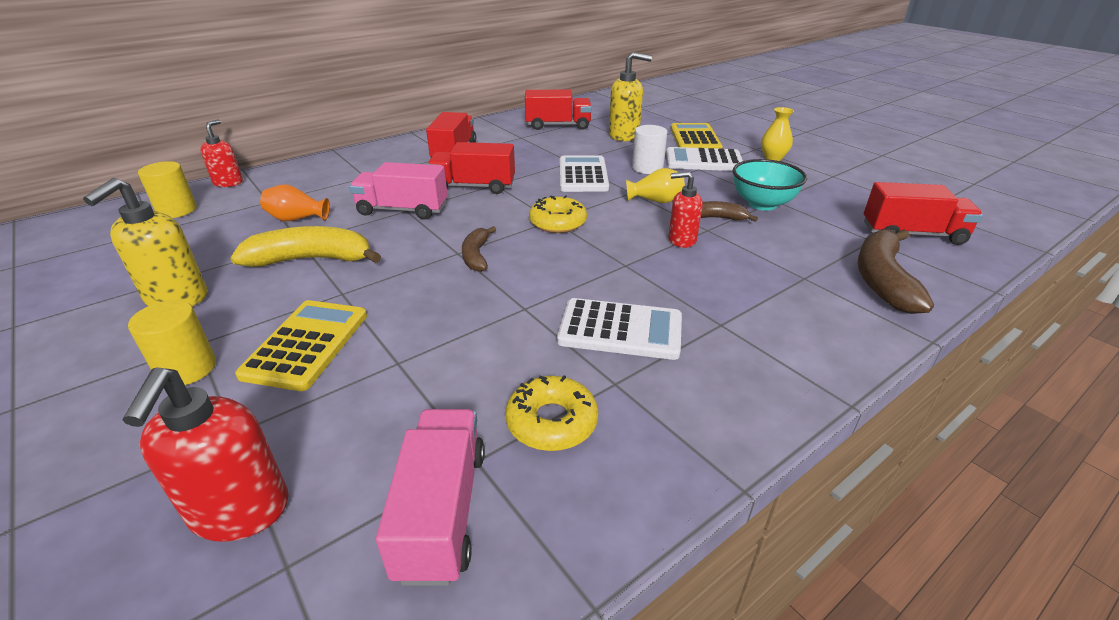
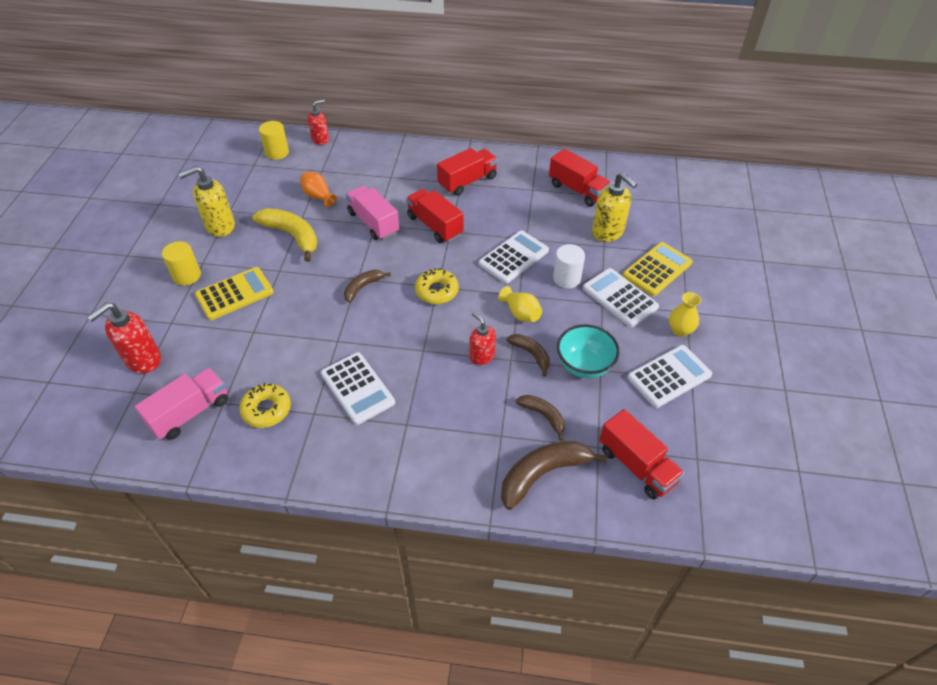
camera: 45 degrees right, 15 degrees up
(802, 246) = (543, 416): none -> brown banana
(819, 181) = (669, 376): none -> white calculator

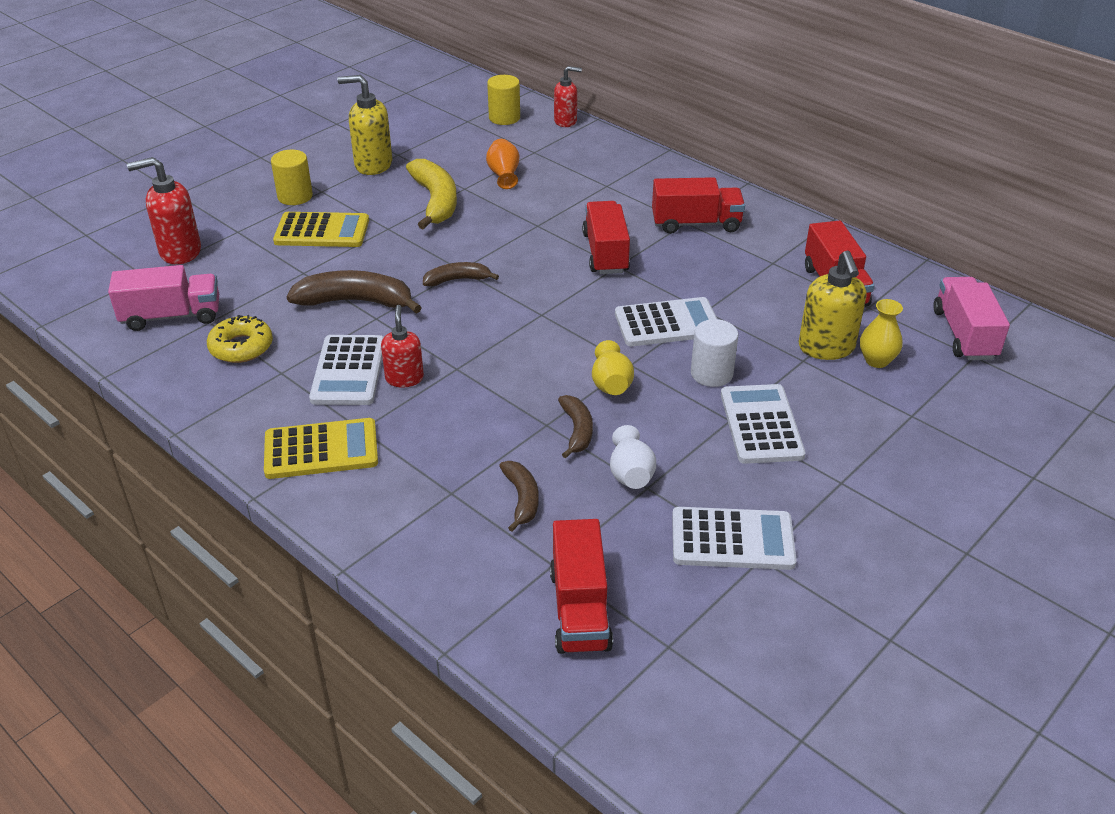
camera: 35 degrees right, 10 degrees down
(373, 223) = (537, 223): pink truck -> pink truck (964, 334)
(437, 291) = (536, 318): yellow donut -> none
(481, 356) = (516, 404): red soap dispenser -> red soap dispenser (404, 378)
(543, 474) = (456, 555): brown banana -> brown banana (356, 302)
(584, 366) = (630, 474): turquoise bowl -> white vase
(657, 269) = (851, 417): yellow calculator -> yellow calculator (321, 449)
(680, 330) = (806, 498): yellow vase -> yellow vase (876, 360)

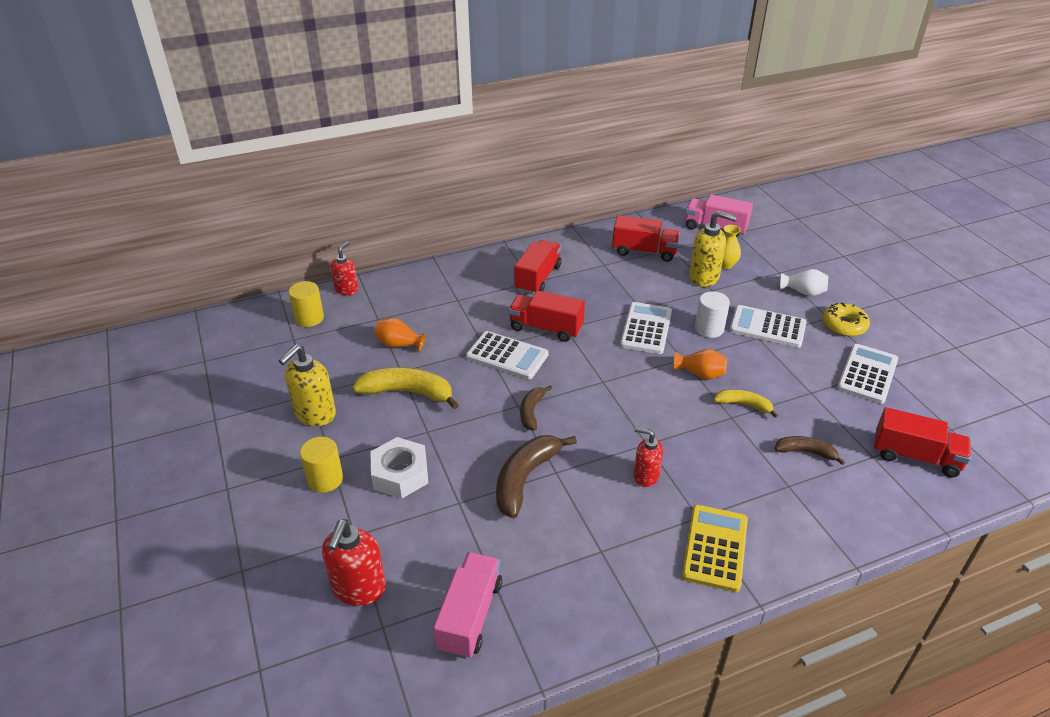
camera: 65 degrees left, 0 degrees up
(241, 347) = (549, 571): yellow donut -> yellow donut (844, 325)
(322, 231) = (400, 474): yellow calculator -> white nut
(348, 371) = (620, 506): white calculator -> white calculator (507, 356)
(577, 431) = (744, 405): brown banana -> yellow banana
(611, 384) = (700, 374): yellow vase -> orange vase
(630, 474) = (795, 395): white vase -> white vase (803, 292)

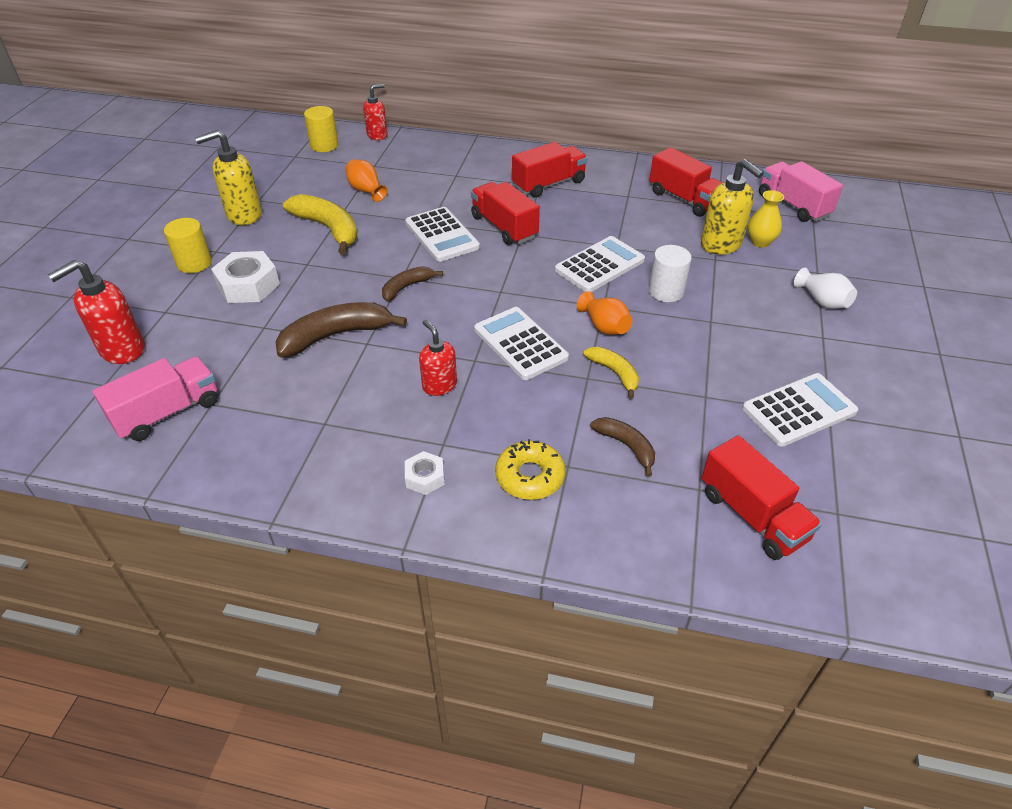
camera: 35 degrees right, 5 degrees up
(715, 548) = (425, 477): yellow calculator -> white nut
(767, 327) = (734, 316): white calculator -> white calculator (520, 344)
(844, 325) = (832, 352): yellow donut -> yellow donut (530, 476)

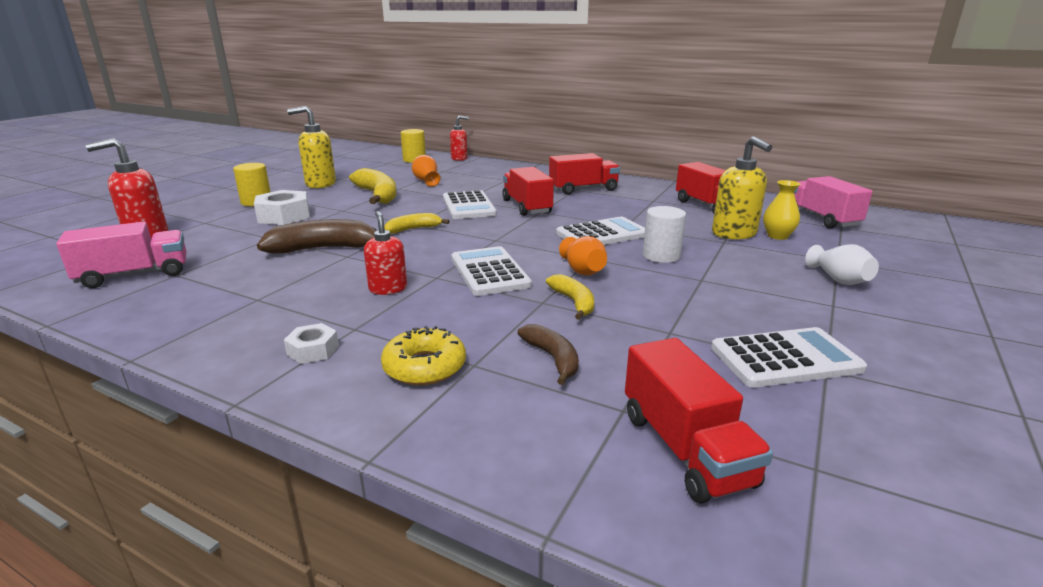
camera: 15 degrees right, 20 degrees down
(407, 287) = (413, 229): brown banana -> yellow banana

